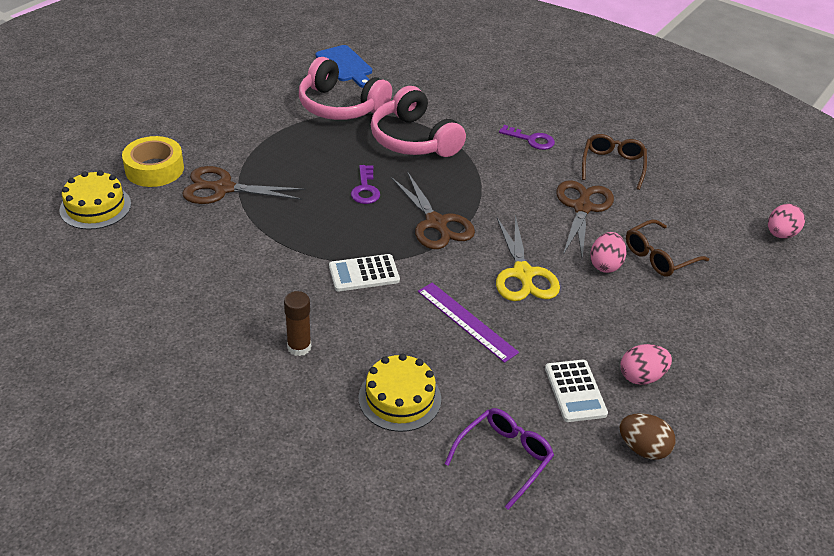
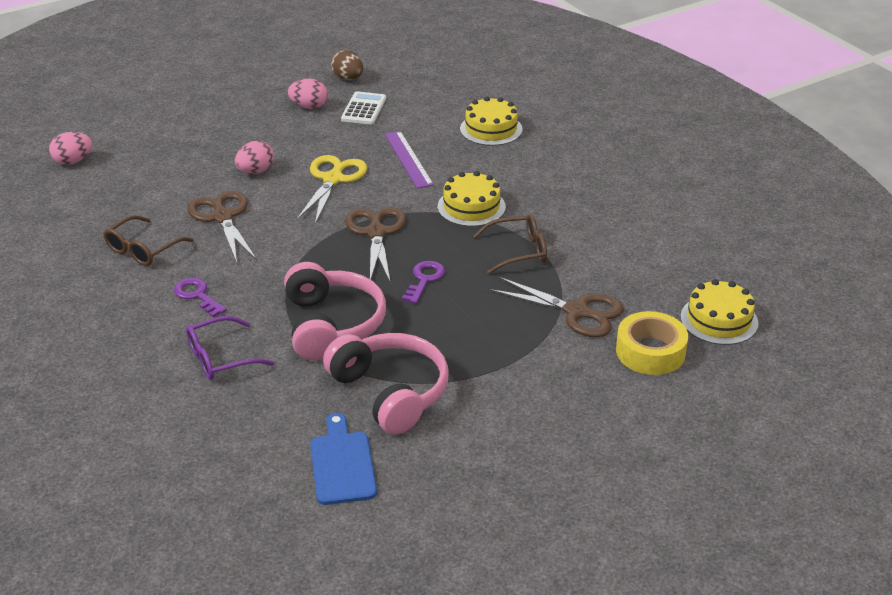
camera: 155 degrees left, 5 degrees down
(299, 347) = (551, 170): brown glue stick -> none
(364, 273) = (471, 207): white calculator -> yellow cake
(504, 458) = (441, 91): purple glasses -> purple glasses (221, 357)
(582, 208) = (223, 217): brown scissors -> brown scissors turned 120 degrees clockwise
(659, 256) = (202, 168): brown glasses -> brown glasses (518, 251)

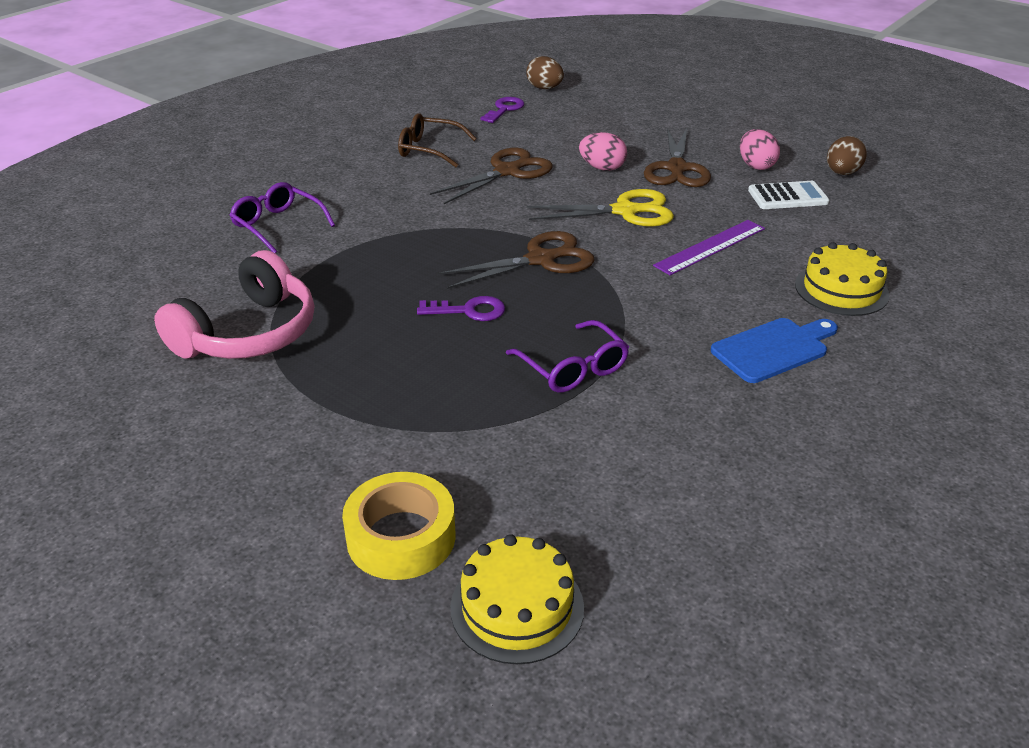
camera: 70 degrees right, 0 degrees up
(73, 161) = (544, 88): pink egg -> brown egg
(197, 296) = (370, 191): purple key -> purple key (504, 109)
(332, 325) = (355, 271): pink headphones -> none
(342, 464) = (123, 329): blue cutting board -> blue cutting board (773, 349)
(471, 207) = (645, 312): yellow cake -> none
(518, 251) = (573, 368): brown glasses -> purple glasses
(577, 312) = (464, 445): brown scissors -> brown scissors (676, 168)

